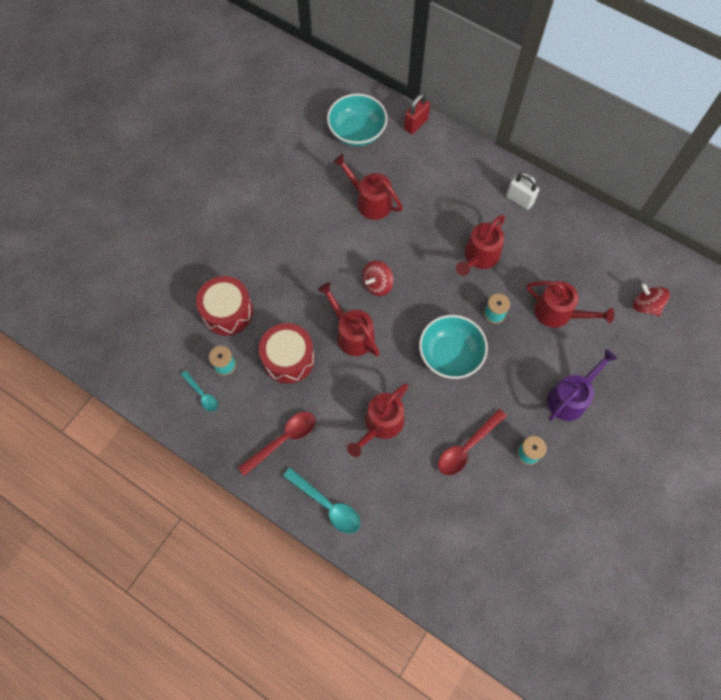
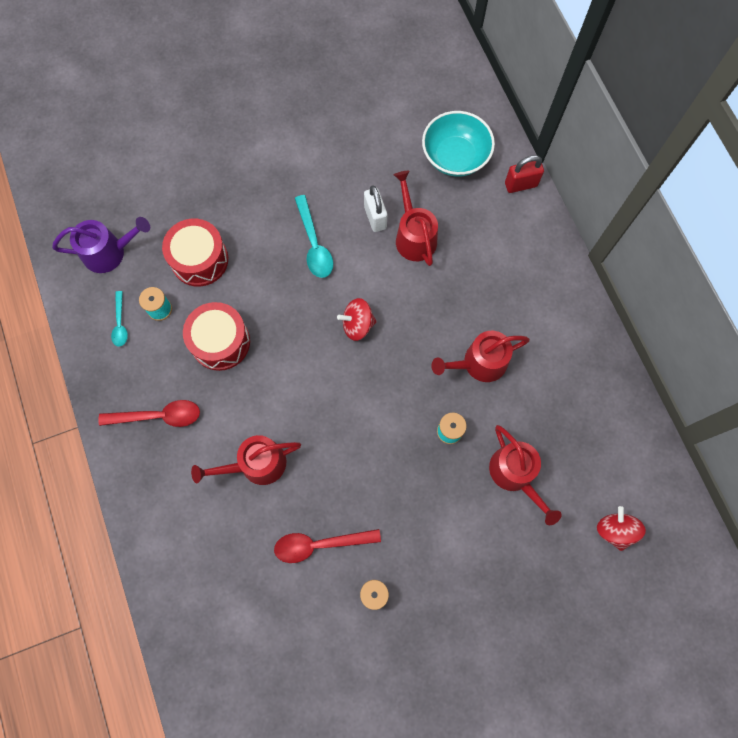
camera: 35 degrees right, 5 degrees up
(327, 505) = (151, 505): turquoise spoon -> turquoise spoon (314, 244)
(352, 334) = (296, 358): red watering can -> none
(450, 354) = (374, 442): turquoise bowl -> none
(519, 200) = (567, 331): white padlock -> white padlock (375, 217)
(570, 397) = (459, 568): purple watering can -> purple watering can (109, 252)

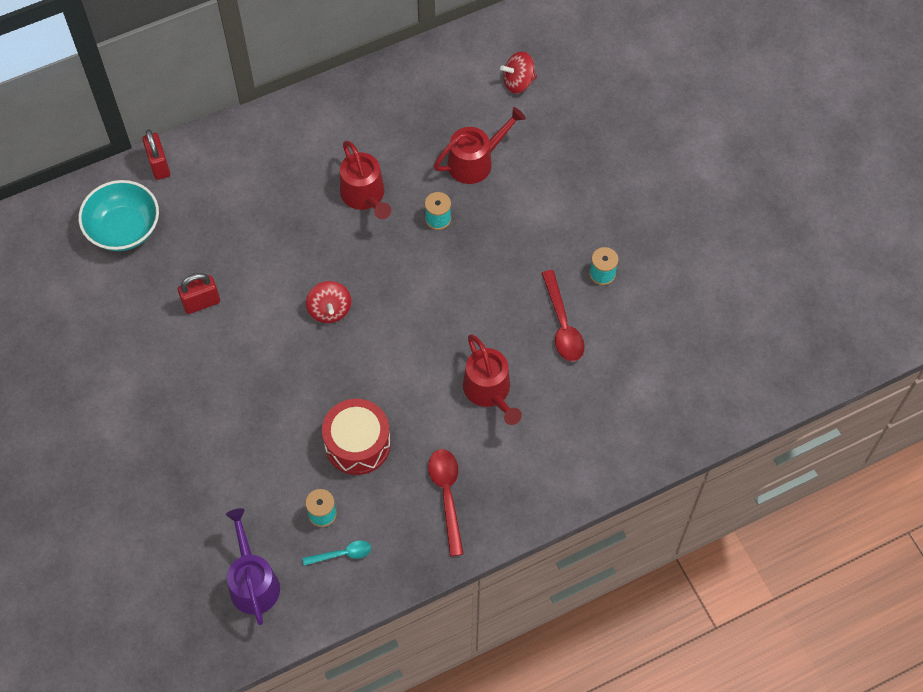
camera: 95 degrees left, 10 degrees down
(199, 260) = (259, 479): red drum -> none
(314, 244) = (235, 361): turquoise spoon -> none
(375, 217) = (201, 303): white padlock -> red padlock
(414, 236) = (223, 263): red watering can -> none

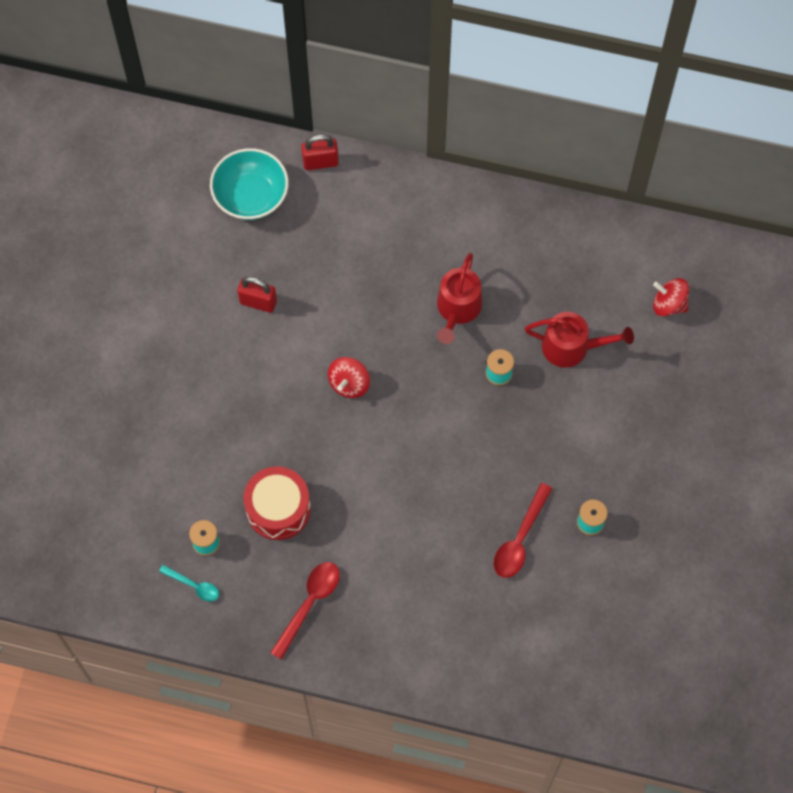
camera: 40 degrees right, 5 degrees up
(159, 165) = (320, 162): red padlock -> red padlock turned 60 degrees clockwise
(253, 582) = (113, 554): purple watering can -> none
(489, 391) = (414, 547): red watering can -> none

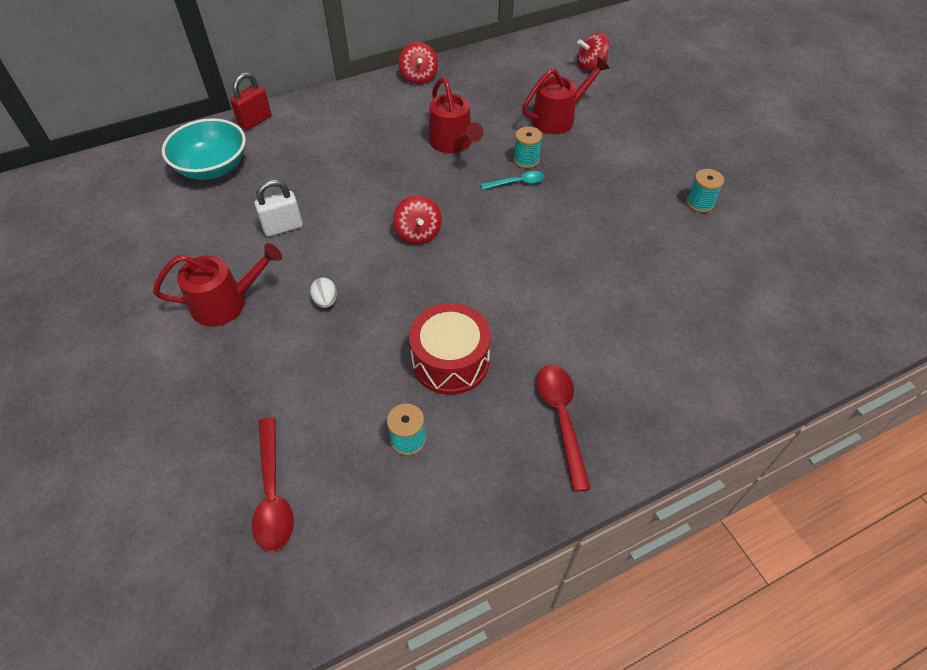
camera: 40 degrees left, 15 degrees down
(172, 345) = (226, 303): none -> red watering can
(194, 585) = (433, 489): turquoise spoon -> turquoise spoon (517, 183)
(237, 395) = (326, 301): none -> white egg
(258, 302) = (283, 227): red padlock -> white padlock
(500, 205) = (419, 77): none -> red spinning top
(520, 539) = (667, 246): red spoon -> red spoon (272, 493)

